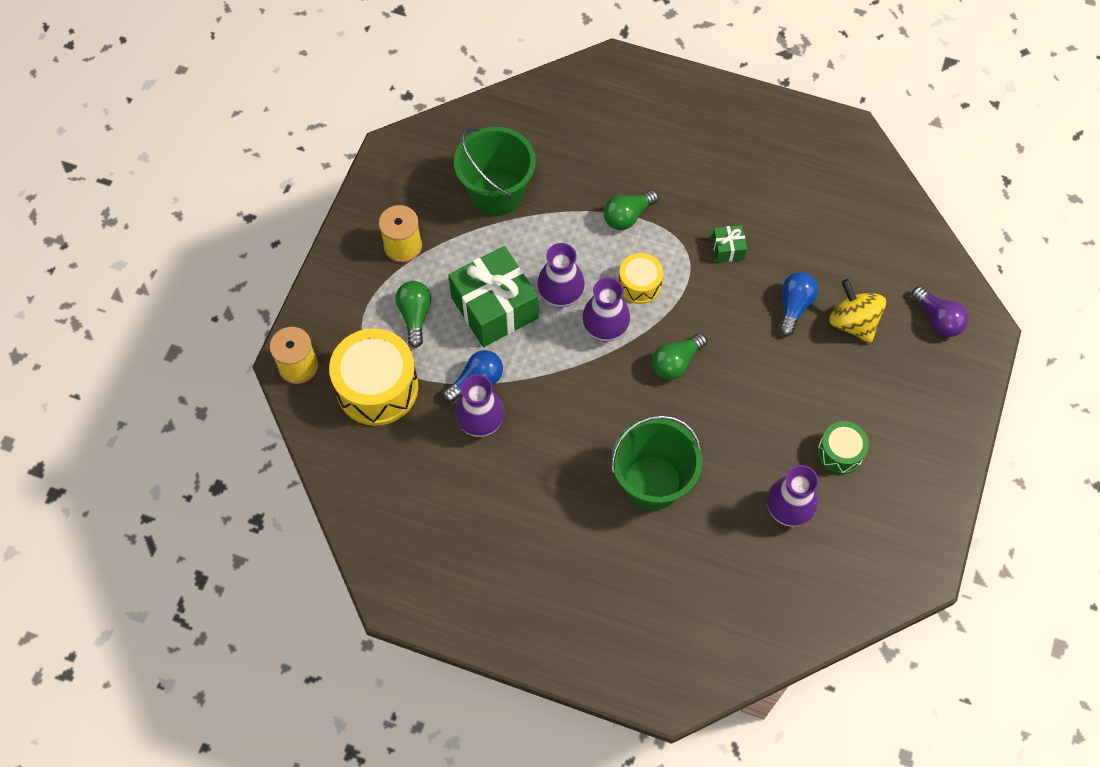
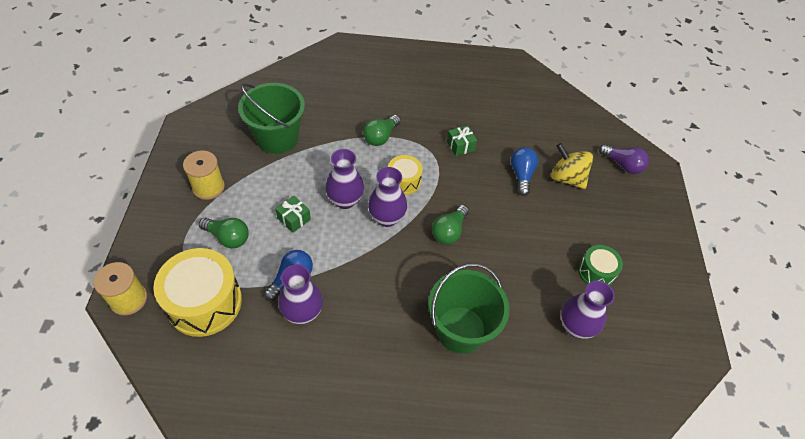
camera: 20 degrees left, 10 degrees down
(415, 315) = (228, 237): green light bulb -> green light bulb turned 135 degrees clockwise
(494, 308) = (294, 219): green gift -> green gift, size x0.45

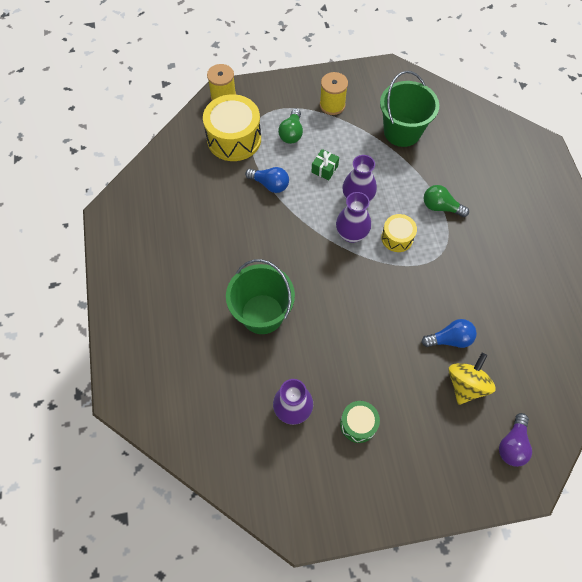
camera: 80 degrees right, 10 degrees up
(302, 312) = (244, 200): purple vase -> none
(449, 231) = (356, 286): green light bulb -> none
(460, 146) = (462, 276): green gift -> none

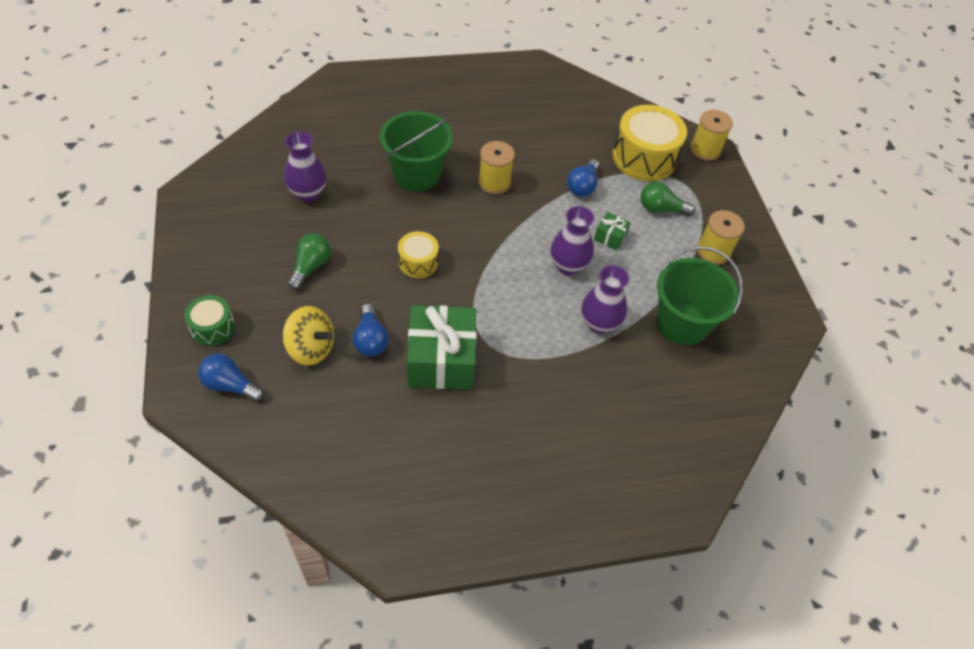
camera: 85 degrees right, 10 degrees down
(269, 250) = (494, 182): none -> yellow spool
(351, 234) = (517, 256): purple vase -> purple vase (599, 324)
(358, 424) = (282, 244): green drum -> green drum (213, 327)
(397, 238) = (512, 301): yellow drum -> yellow drum (418, 262)
(440, 207) = (561, 354): green light bulb -> green light bulb (310, 267)
(460, 287) = (441, 360): none -> green gift
(512, 444) = (230, 385): purple light bulb -> blue light bulb

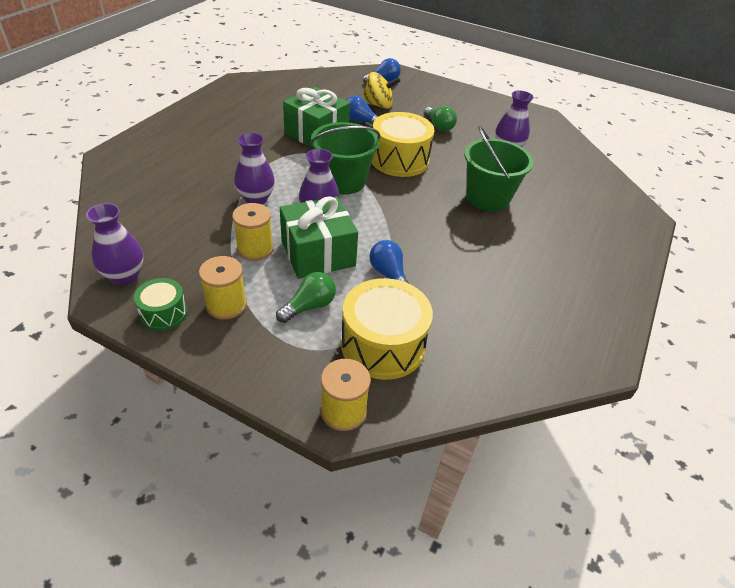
camera: 130 degrees right, 10 degrees down
(213, 327) = (426, 89): green drum -> green drum (164, 313)
(311, 348) = (378, 105): yellow spinning top -> yellow spinning top turned 150 degrees counterclockwise
(418, 262) = (399, 160): yellow drum -> yellow drum, size x1.84
(494, 182) = (443, 229): yellow spool -> yellow spool (255, 249)
(610, 237) = (318, 253): green gift -> green gift, size x2.25
(682, 323) = (199, 235): green bucket -> green bucket (343, 181)
(768, 329) = (124, 276): none -> purple vase

